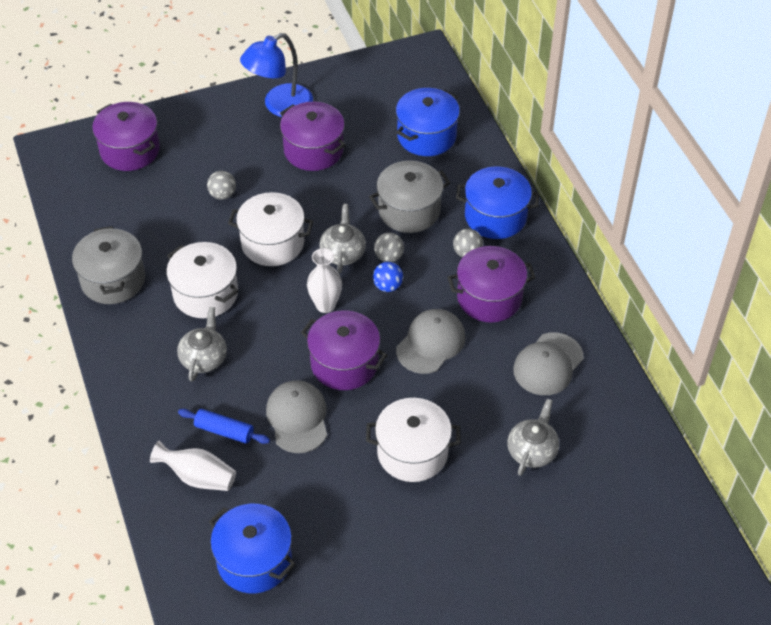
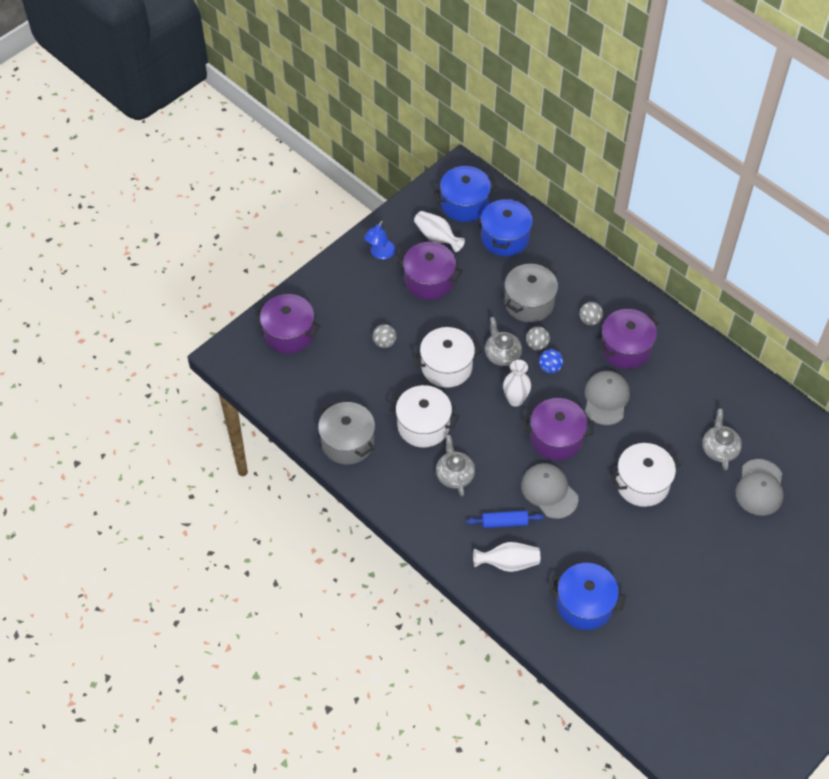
camera: 25 degrees left, 5 degrees up
(280, 106) = (380, 253): blue lamp -> blue lamp, size x0.62
(352, 111) = (437, 237): none -> white vase
(495, 216) = (592, 284): blue pot -> blue pot (464, 204)
(548, 364) = (694, 382): grey cap -> grey cap (760, 488)

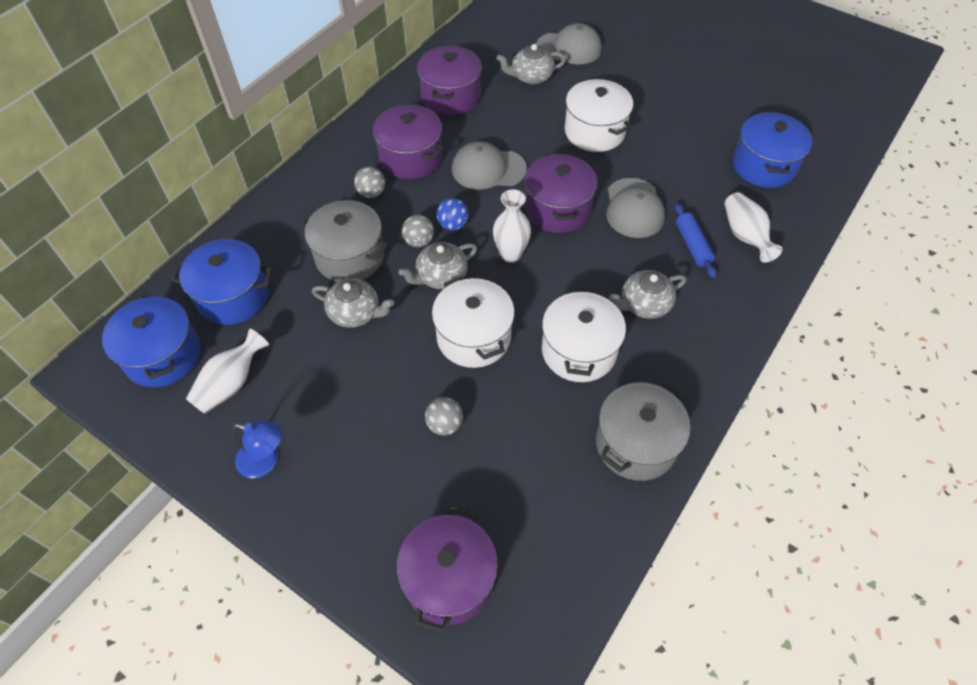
camera: 100 degrees left, 0 degrees up
(429, 281) = (318, 382): purple pot -> purple pot (450, 96)
(479, 303) = (355, 313): none -> grey teapot
(549, 491) = (634, 208): grey cap -> grey cap turned 45 degrees counterclockwise

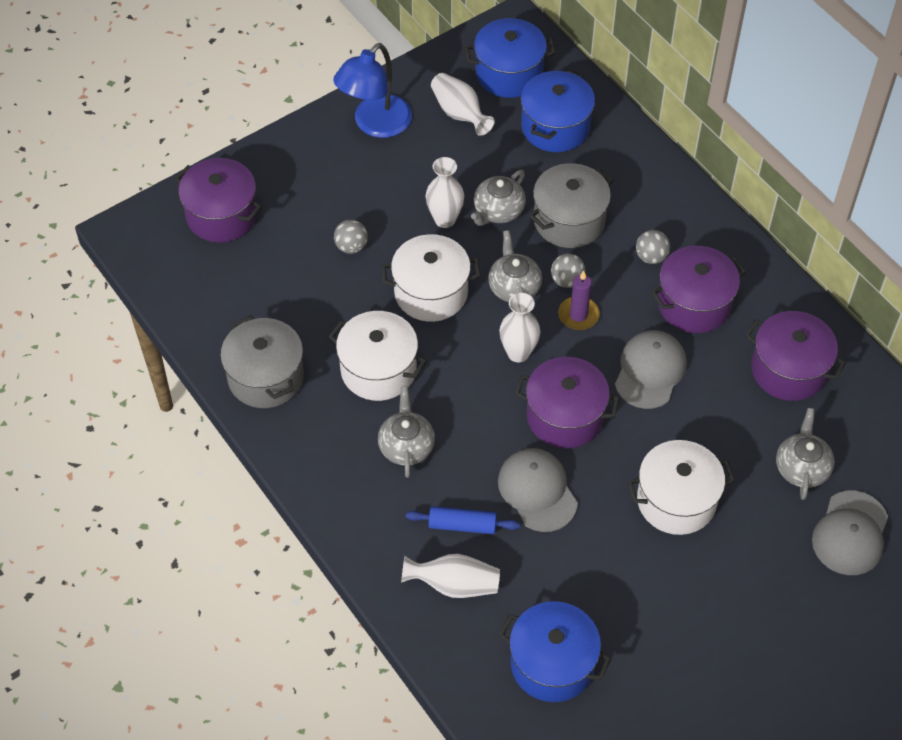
camera: 110 degrees right, 0 degrees up
(265, 461) = (375, 124): blue lamp -> blue lamp, size x1.63
(380, 353) = (445, 219): none -> white vase
(453, 225) = (578, 315): blue ball -> purple candle
(634, 208) = (537, 491): grey cap -> grey cap turned 45 degrees clockwise

